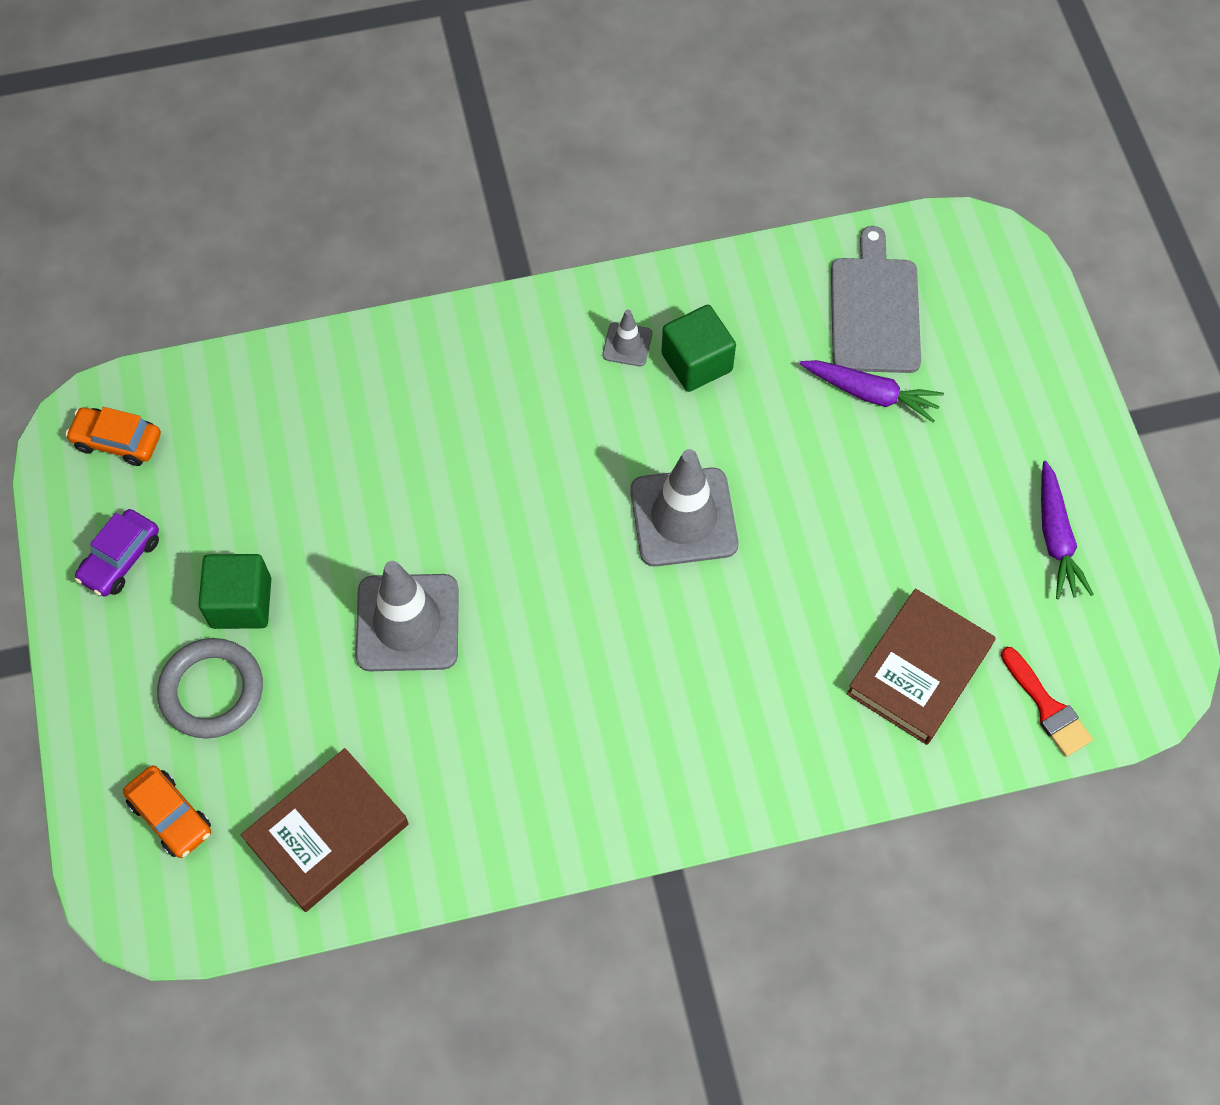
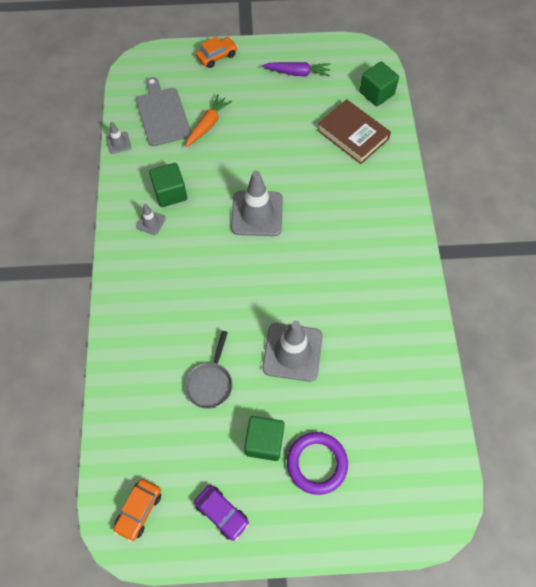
camera: 80 degrees left, 0 degrees up
(171, 816) = (390, 493): orange car -> orange car (217, 56)
(212, 691) = (317, 463): grey ring -> purple ring
(327, 832) = (407, 407): brown book -> none
(334, 501) = (210, 383): none -> grey pan
(788, 253) = (118, 143): none -> grey traffic cone
(871, 394) = (208, 125): purple carrot -> orange carrot
(874, 310) = (162, 114): grey cutting board -> grey cutting board turned 60 degrees clockwise
(1047, 707) = (376, 93): red brush -> green cube

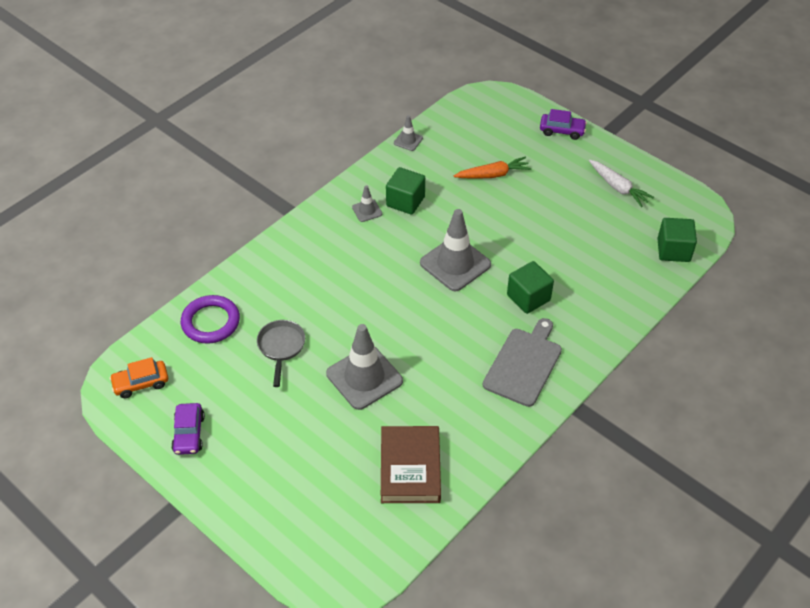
camera: 45 degrees right, 15 degrees down
(162, 114) = (465, 143): grey cutting board -> grey cutting board (523, 364)
(210, 383) = (281, 347): grey pan -> grey pan turned 120 degrees clockwise
(217, 56) = (562, 131): orange car -> purple car
(264, 442) = (271, 416): green cube -> green cube (528, 298)
(297, 73) = (618, 187): purple carrot -> white carrot
(317, 463) = (290, 463): purple ring -> purple ring (211, 322)
(353, 135) = (610, 266): brown book -> brown book (410, 468)

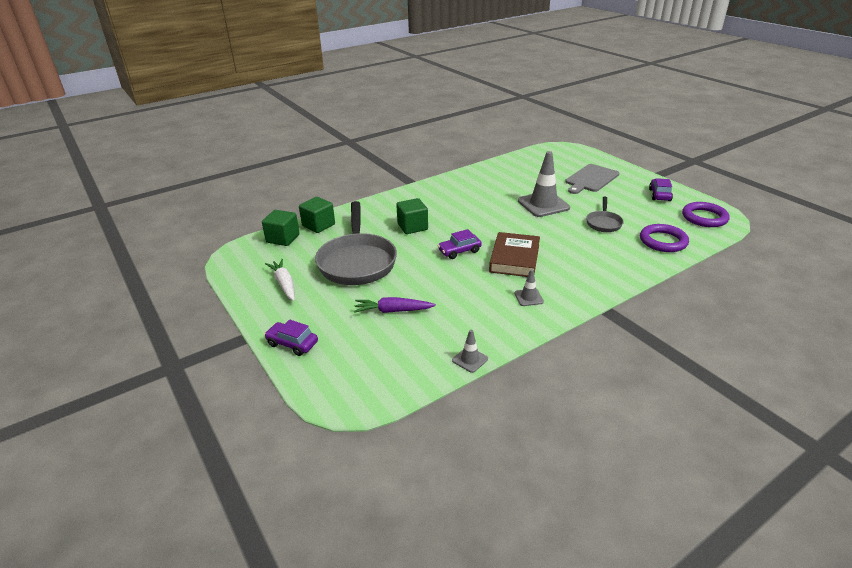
camera: 165 degrees left, 15 degrees down
(141, 383) = (704, 217): orange car -> purple ring
(405, 201) = (489, 300): green cube -> green cube (318, 225)
(410, 468) = (520, 172): brown book -> brown book (514, 258)
(455, 264) = (459, 251): grey traffic cone -> purple car
(493, 175) = (393, 311): orange carrot -> purple carrot
(523, 364) = (435, 199): grey cutting board -> grey cutting board (591, 179)
(563, 229) = (357, 261): none -> grey pan

